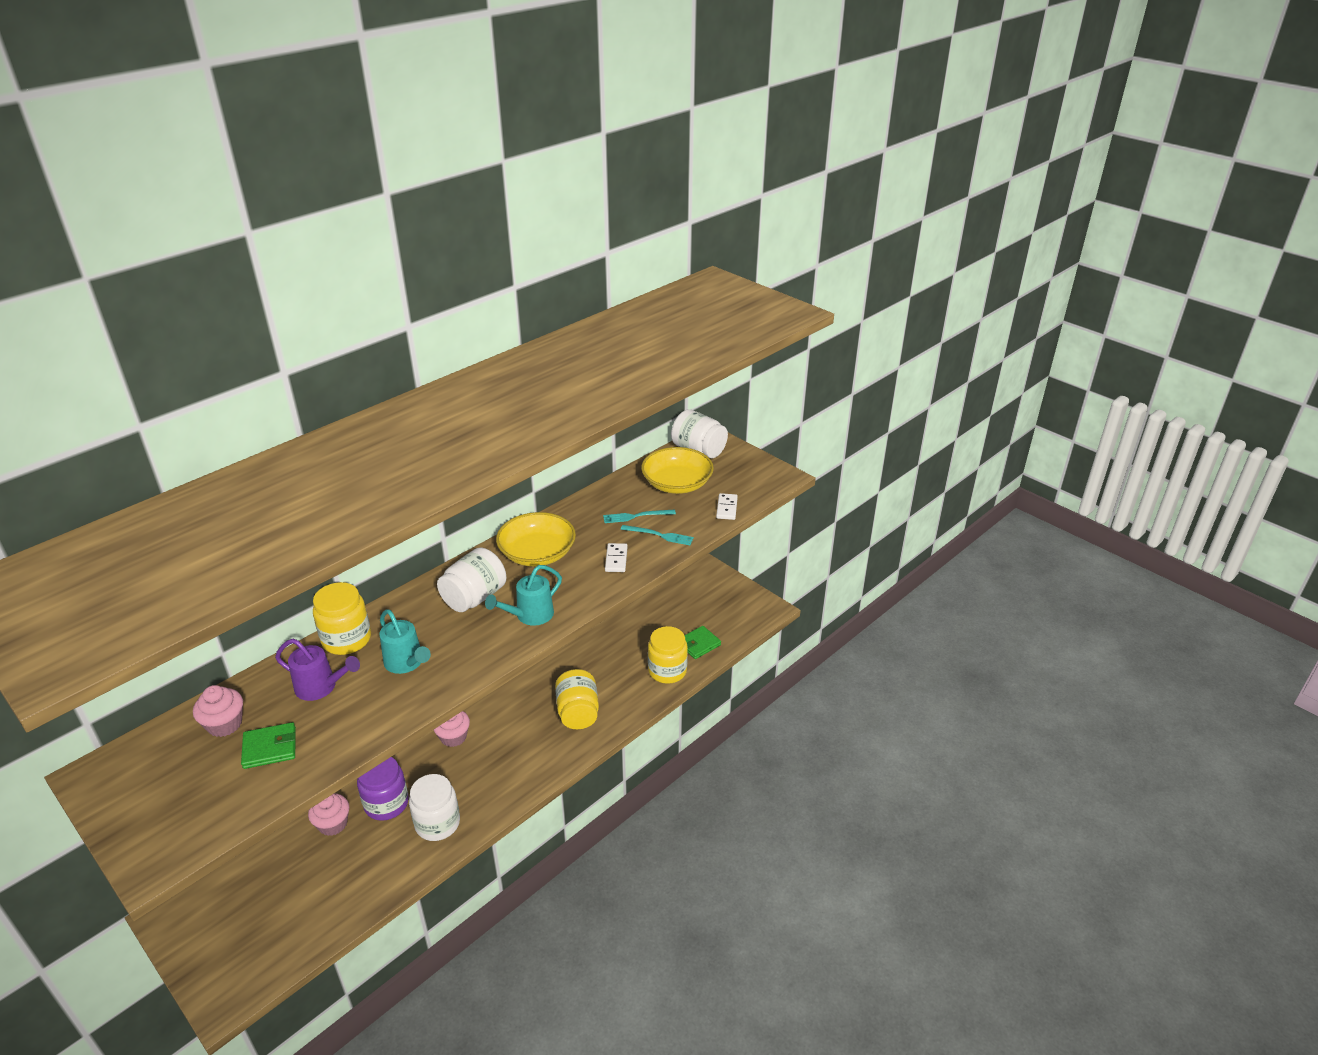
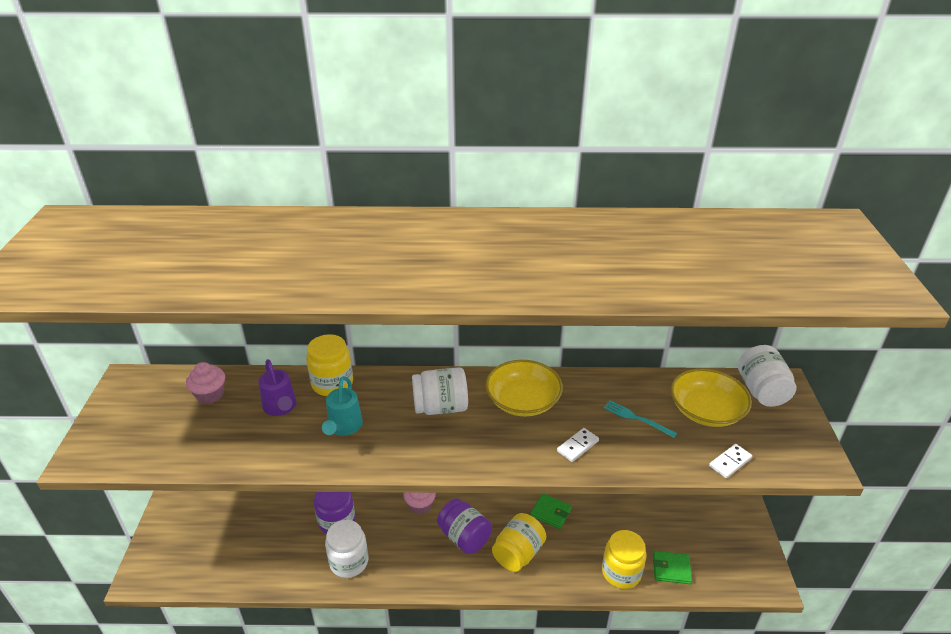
camera: 45 degrees right, 0 degrees up
(270, 748) = (210, 429): green wallet -> green wallet (551, 512)
(333, 824) = (297, 510): pink cupcake -> none
(521, 733) = (464, 537): none -> purple jar
(530, 615) = (460, 449): turquoise watering can -> none
(659, 535) = (638, 448): turquoise fork -> none

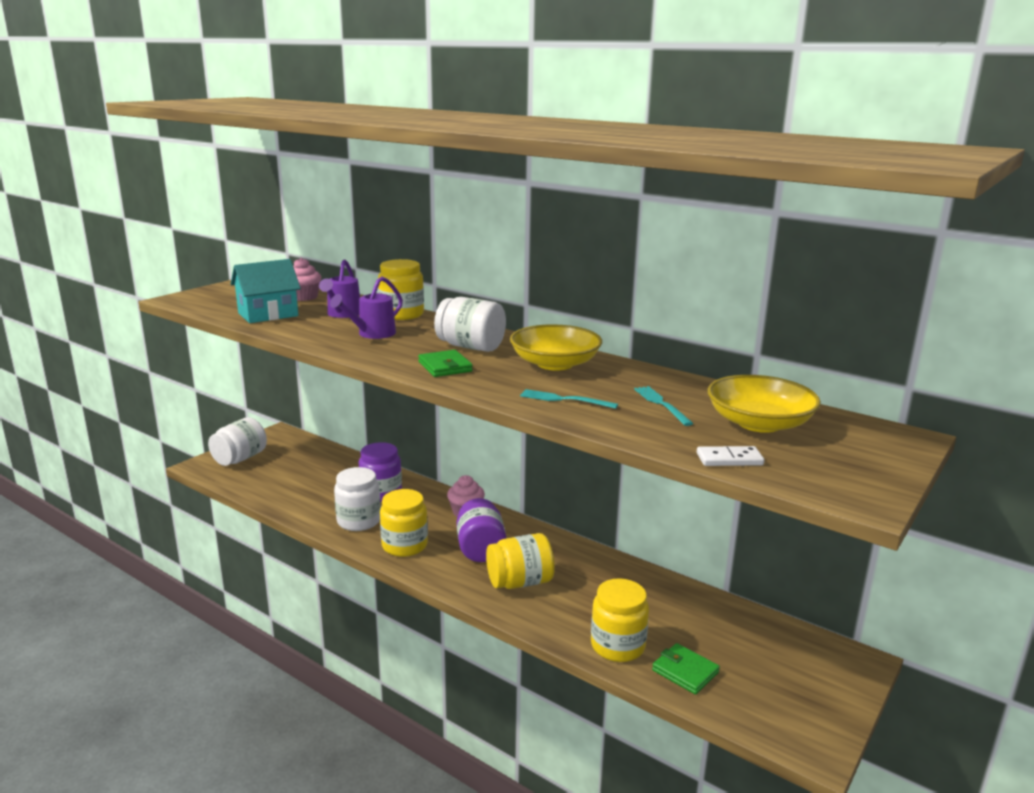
camera: 35 degrees right, 15 degrees down
(211, 441) = (268, 314): none -> turquoise house
(343, 427) = (372, 334): turquoise watering can -> purple watering can
(408, 566) = (404, 545): none -> yellow jar
(551, 512) = (592, 569): green wallet -> green wallet (445, 367)
(577, 446) = (565, 399): white domino -> turquoise fork
(761, 391) = (862, 433): white jar -> white jar (240, 458)

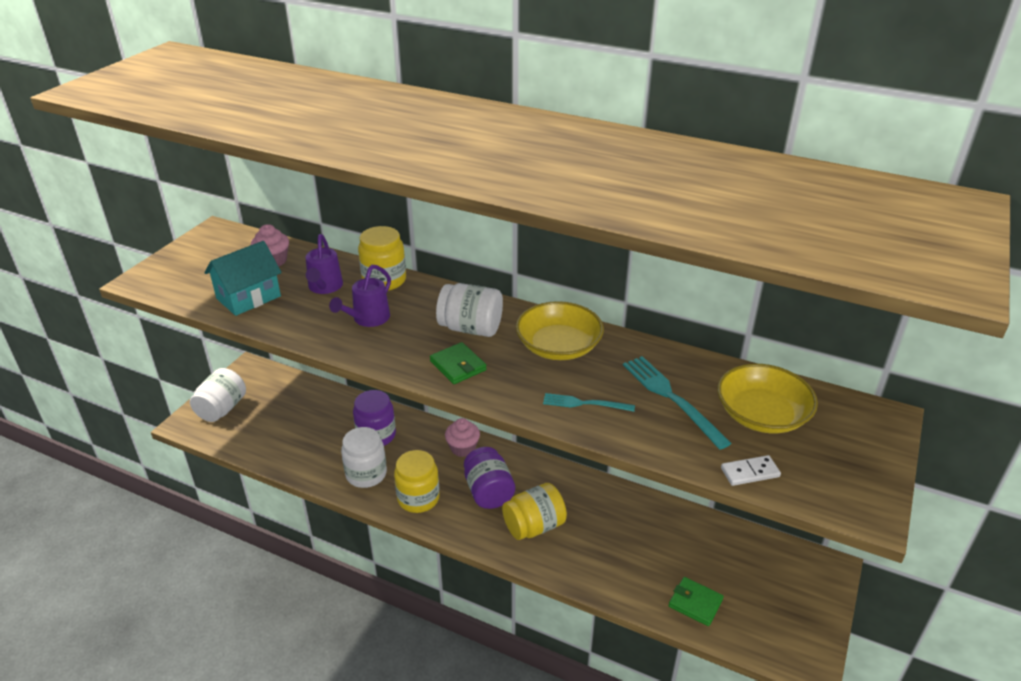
camera: 10 degrees left, 15 degrees up
(617, 646) = (634, 585): yellow jar -> none
(661, 404) = (672, 398): turquoise fork -> turquoise fork, size x1.64

